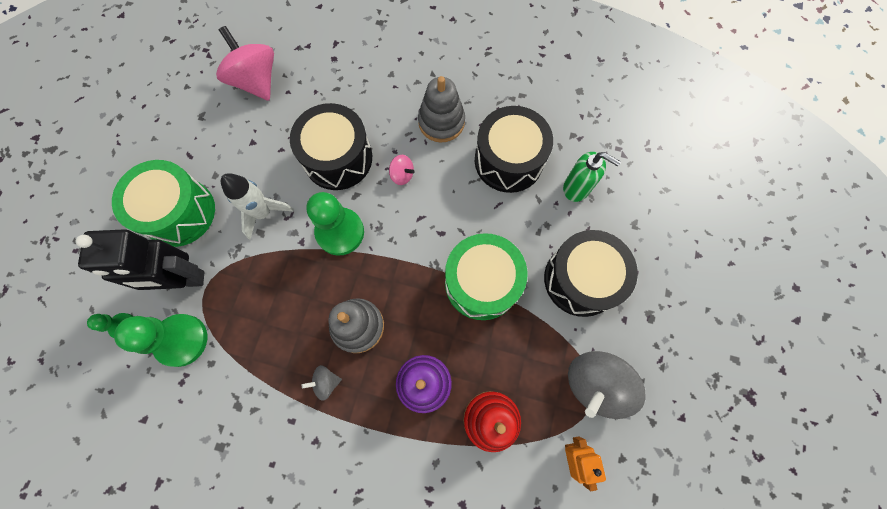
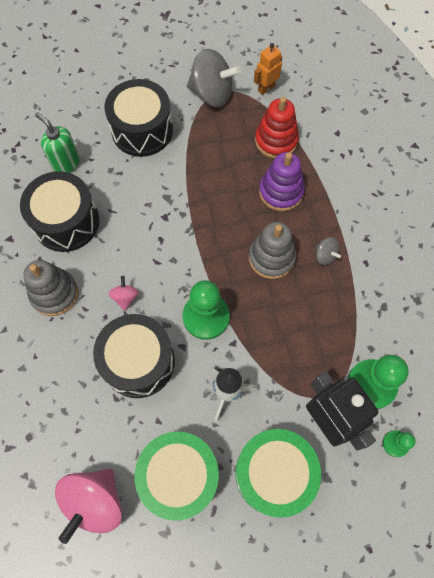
camera: 120 degrees left, 5 degrees down
(482, 283) = (184, 191): green drum -> green drum (179, 476)
(576, 188) = (66, 163): green soap dispenser -> green soap dispenser turned 45 degrees counterclockwise

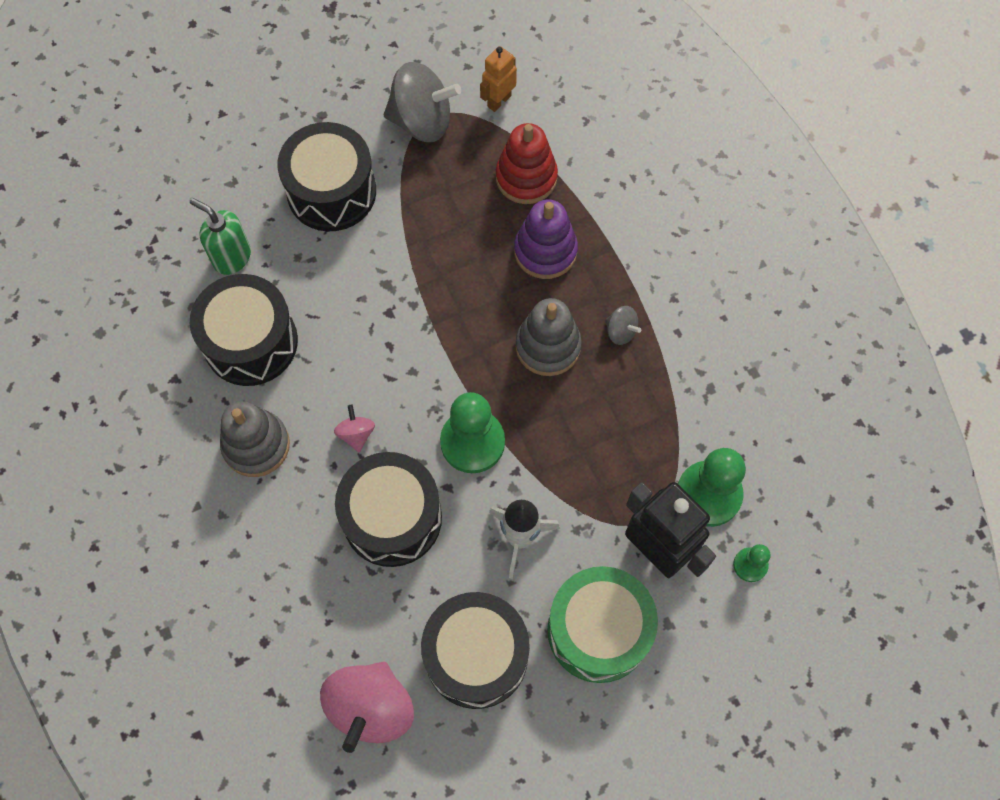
camera: 10 degrees left, 0 degrees up
(179, 476) = (476, 655): green drum -> black drum

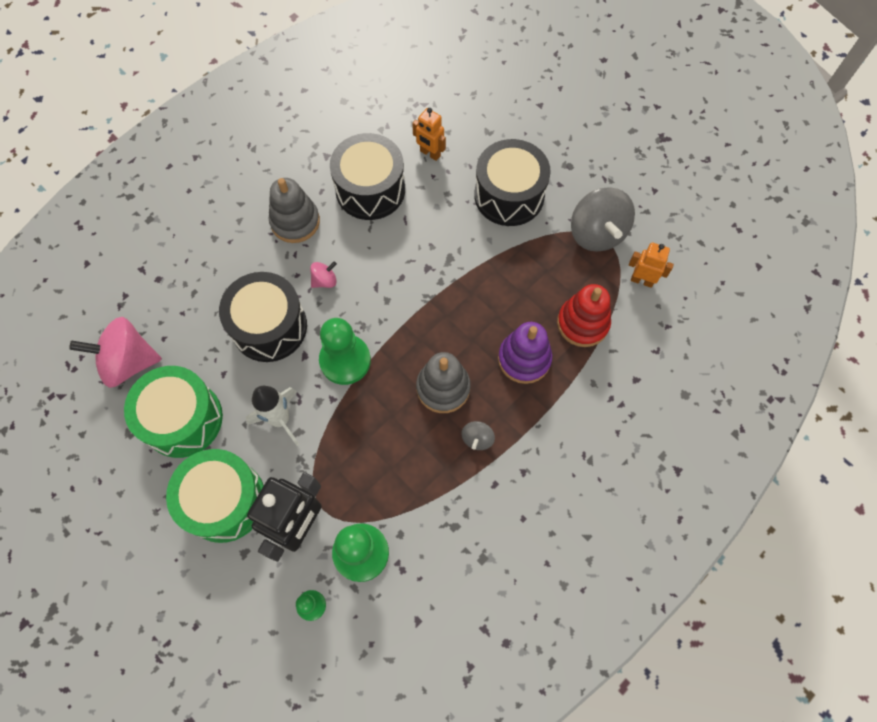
camera: 70 degrees right, 0 degrees up
(231, 257) = (430, 153): green soap dispenser -> orange robot
(476, 655) = (183, 419): black drum -> green drum

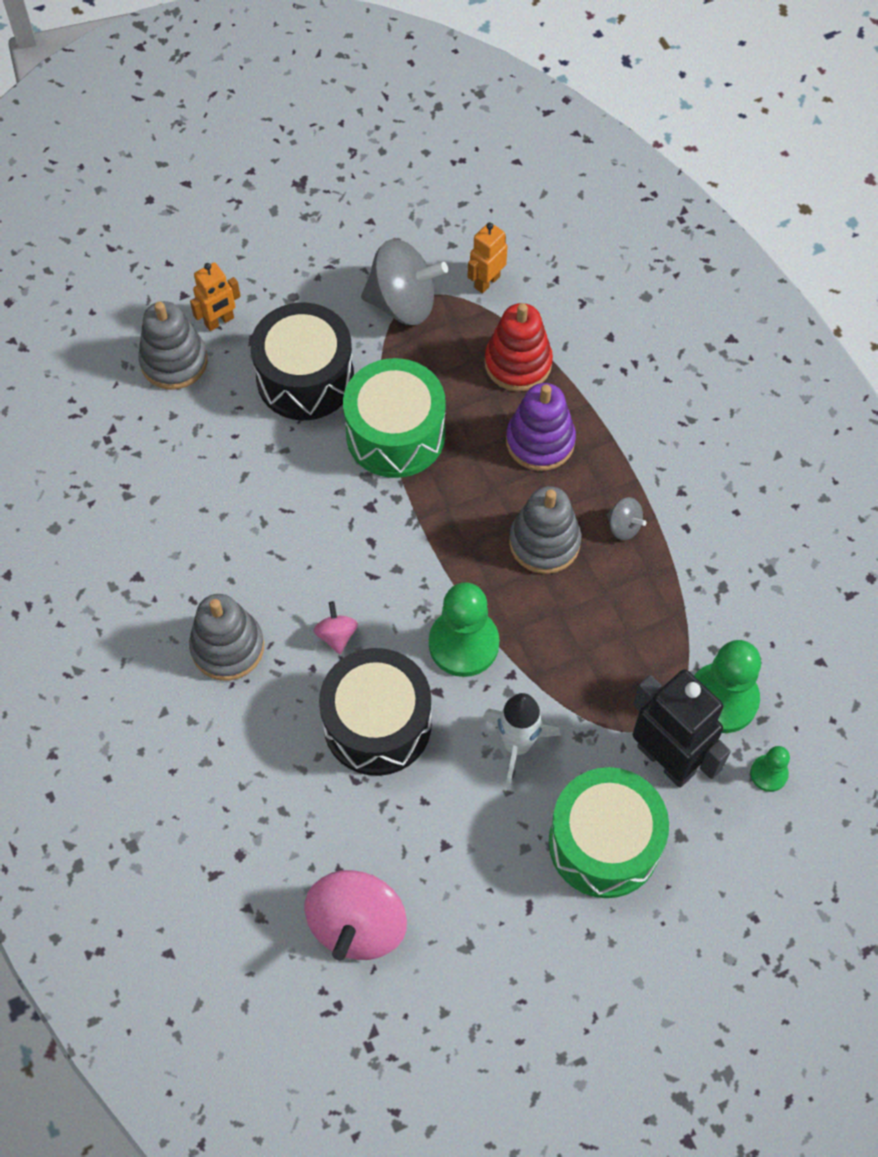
camera: 70 degrees left, 5 degrees down
(183, 419) = (471, 869): green drum -> green drum (395, 434)
(370, 189) = (219, 538): black drum -> none
(430, 153) = (197, 448): orange robot -> orange robot (219, 321)
(487, 118) = (174, 361): none -> grey stacking toy

